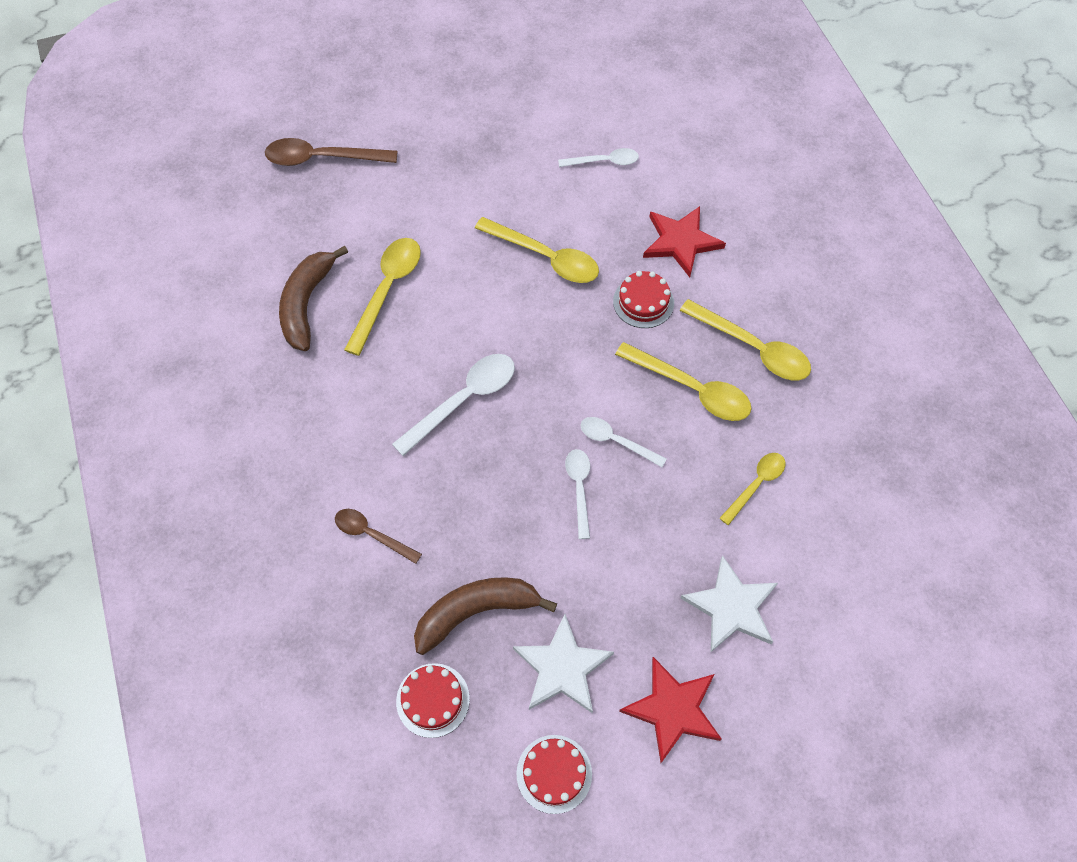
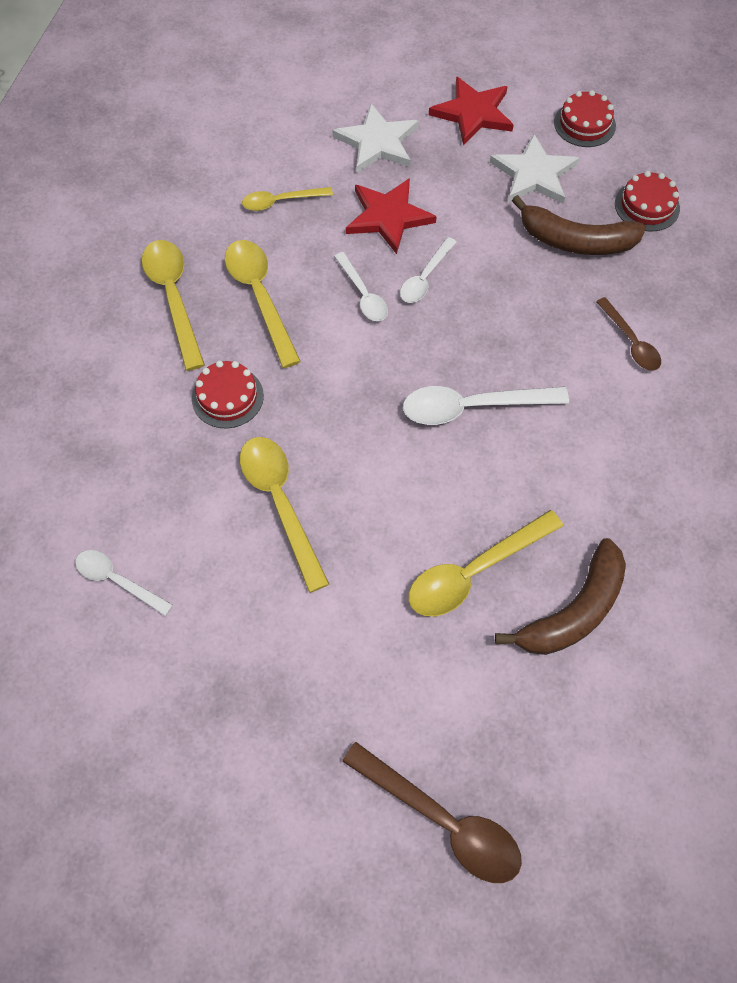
camera: 145 degrees left, 0 degrees up
(681, 242) = (133, 434): red star -> red star (388, 217)

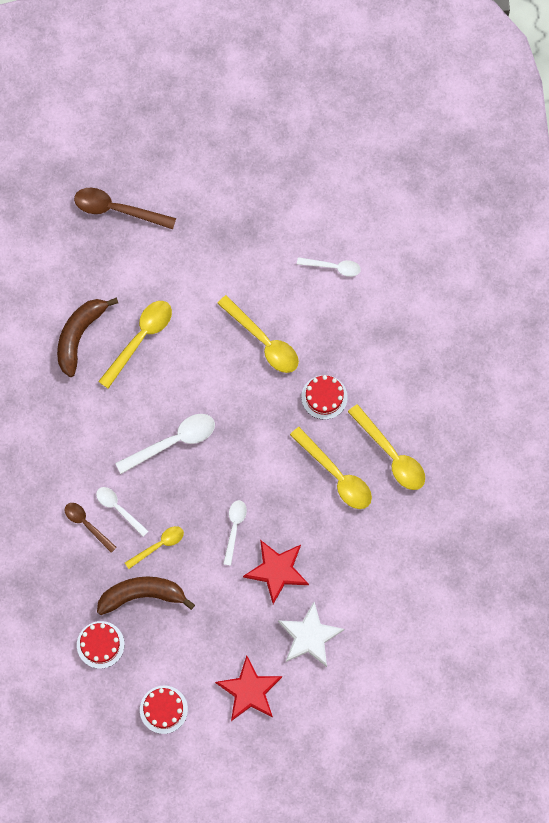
camera: 160 degrees right, 10 degrees up
(281, 201) = (356, 557): yellow spoon -> yellow spoon (159, 545)
(363, 294) = (270, 500): white spoon -> white spoon (118, 509)
(534, 174) = (187, 646): white star -> none

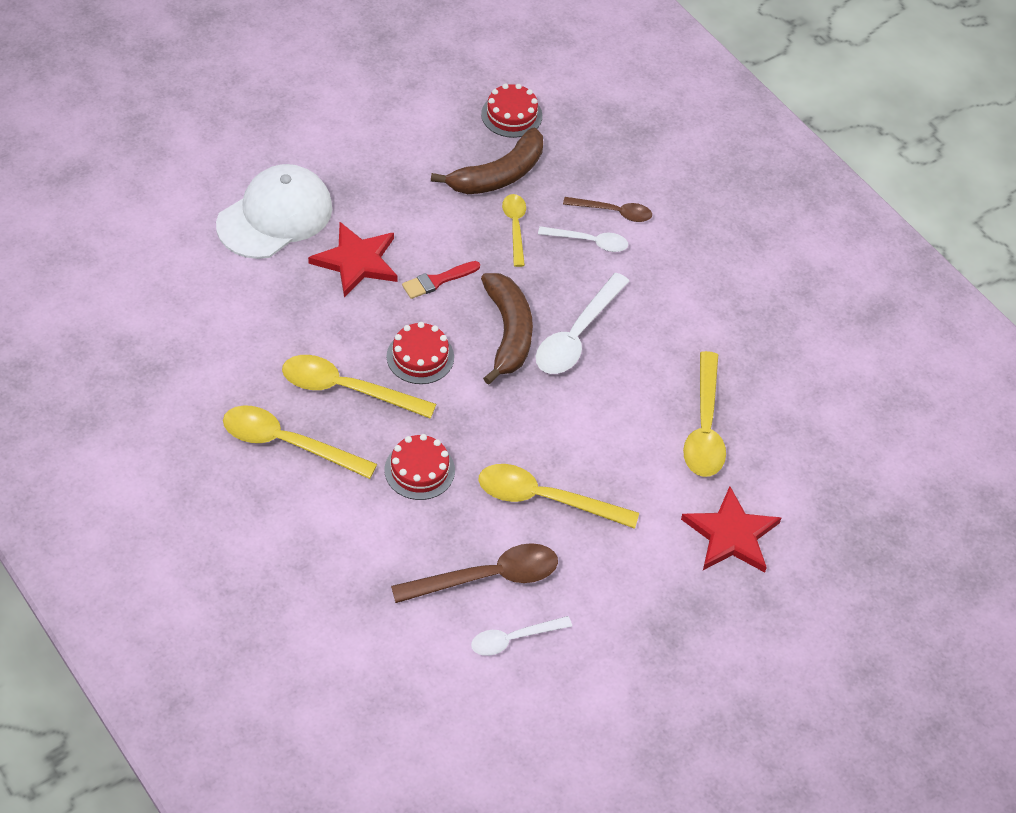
camera: 145 degrees right, 20 degrees down
(79, 336) = (781, 396): brown banana -> brown banana (508, 332)
(117, 210) = (859, 568): brown spoon -> brown spoon (487, 577)
(159, 545) = (515, 227): yellow spoon -> yellow spoon turned 150 degrees clockwise
(163, 709) = (399, 89): red cake -> red cake (420, 357)
(234, 528) = (437, 281): white spoon -> red brush
(249, 691) = (313, 141): red star -> red star (731, 534)
(309, 636) = (275, 216): white star -> white cap

